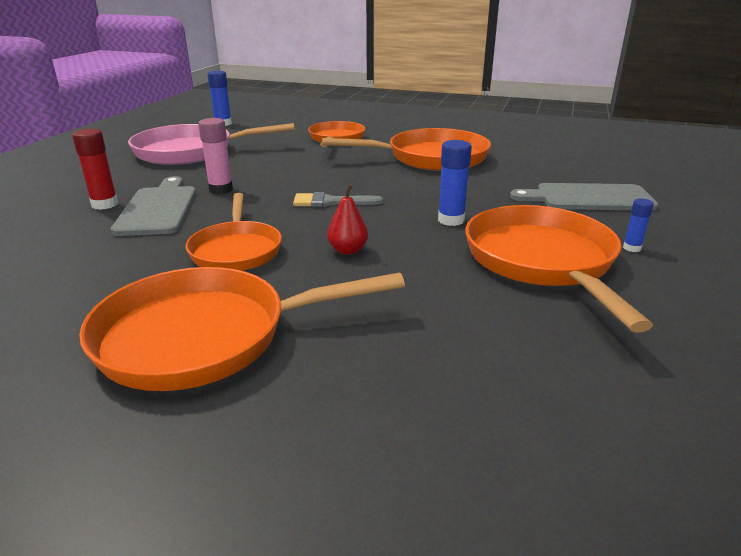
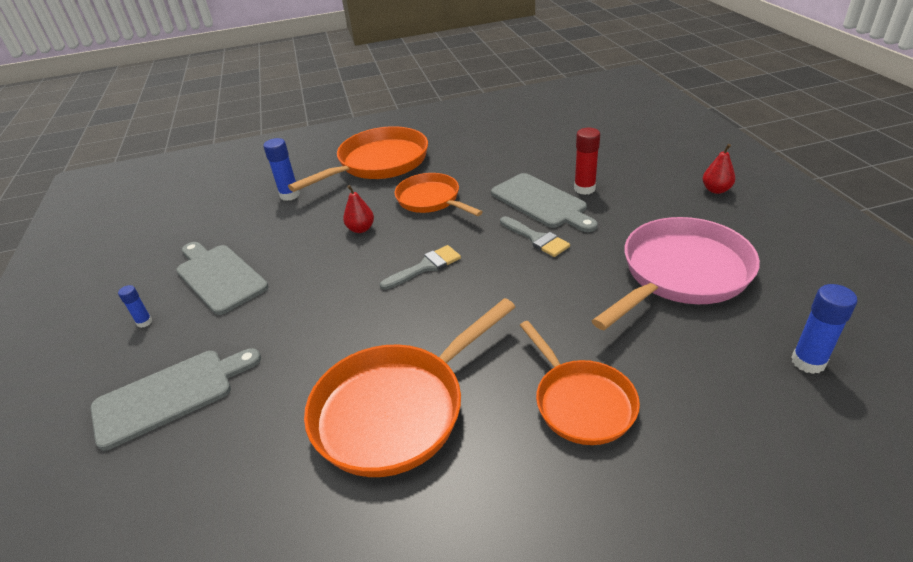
camera: 150 degrees right, 10 degrees up
(45, 171) = (716, 190): none -> red pear
(221, 190) = (536, 238): pink glue stick -> grey brush
(451, 220) = (305, 291): blue glue stick -> blue glue stick (289, 195)
(542, 261) = (219, 276): orange pan -> grey cutting board

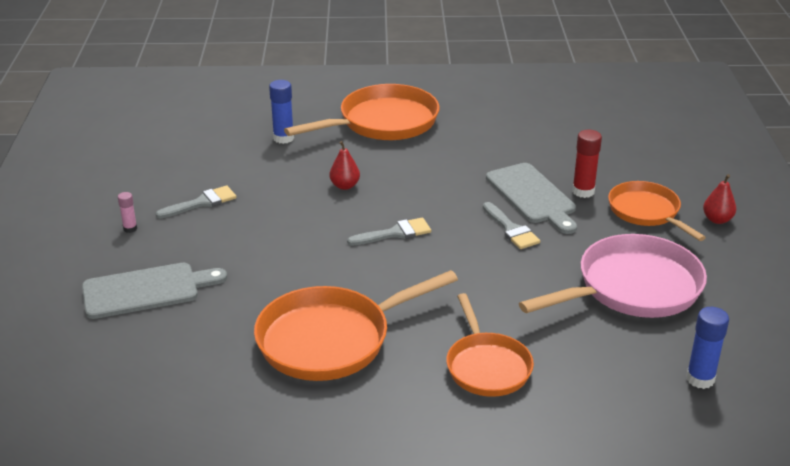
camera: 10 degrees right, 5 degrees down
(144, 322) = (130, 229): blue glue stick -> pink glue stick
(219, 276) = (202, 203): grey cutting board -> grey brush
(431, 200) = (423, 171): orange pan -> orange pan (646, 212)

